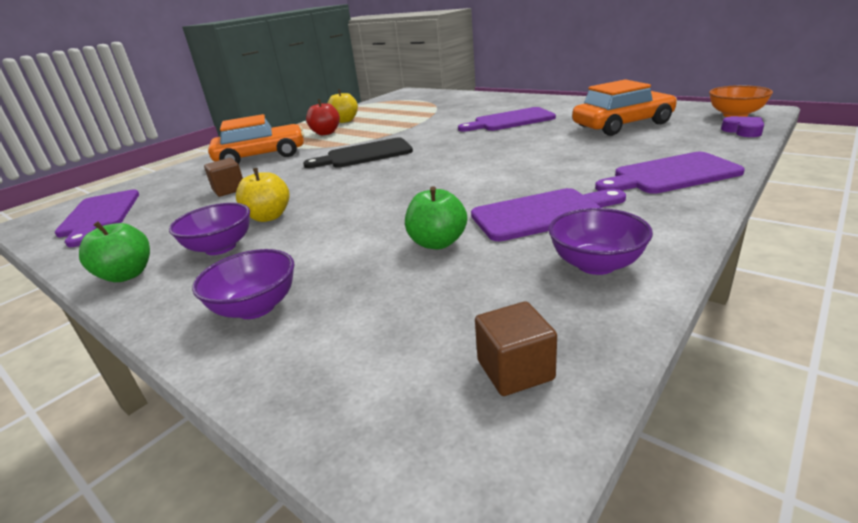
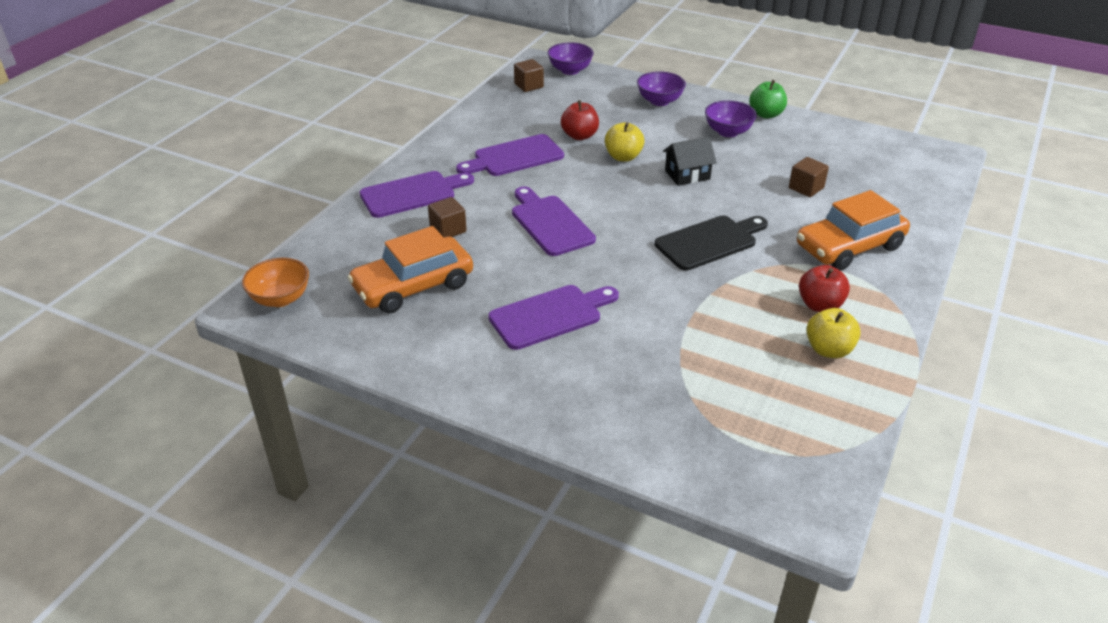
camera: 165 degrees right, 10 degrees up
(99, 215) = (890, 159): purple cutting board -> purple cutting board (550, 223)
(269, 217) = (723, 156): yellow apple -> yellow apple (623, 157)
(332, 198) = (687, 175): none -> black house
(437, 243) = (579, 136): green apple -> red apple
(596, 264) = (489, 124): purple bowl -> purple bowl (570, 70)
(608, 152) = (448, 230): none -> brown cube
(743, 131) = (305, 259): purple heart -> none

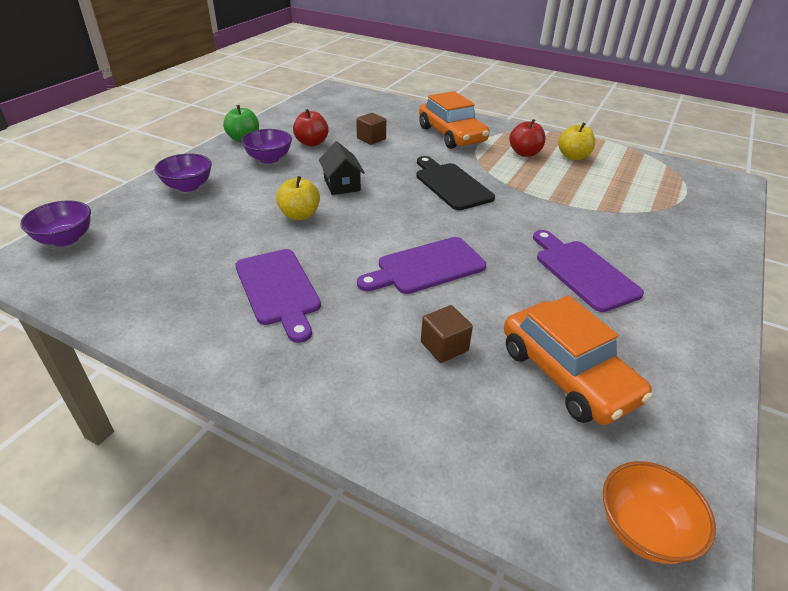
camera: 90 degrees left, 0 degrees up
(412, 194) = (355, 386): purple cutting board -> none
(529, 86) = (85, 274): brown cube -> none
(579, 136) = (243, 240): red apple -> red apple (311, 143)

